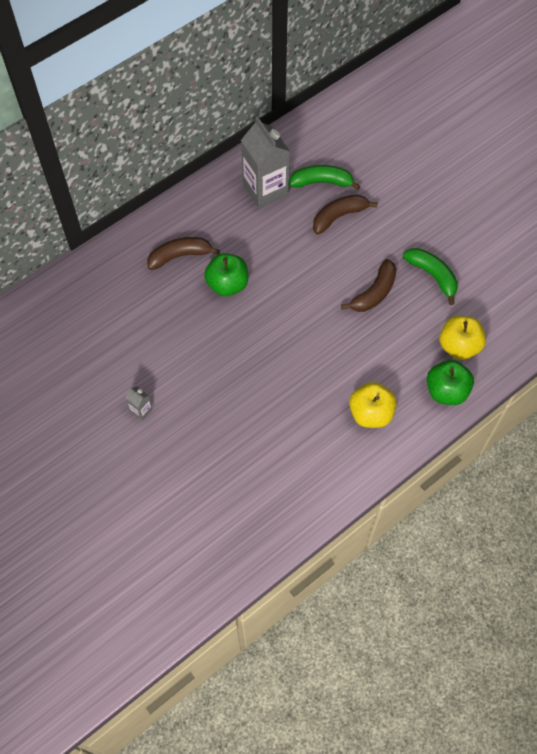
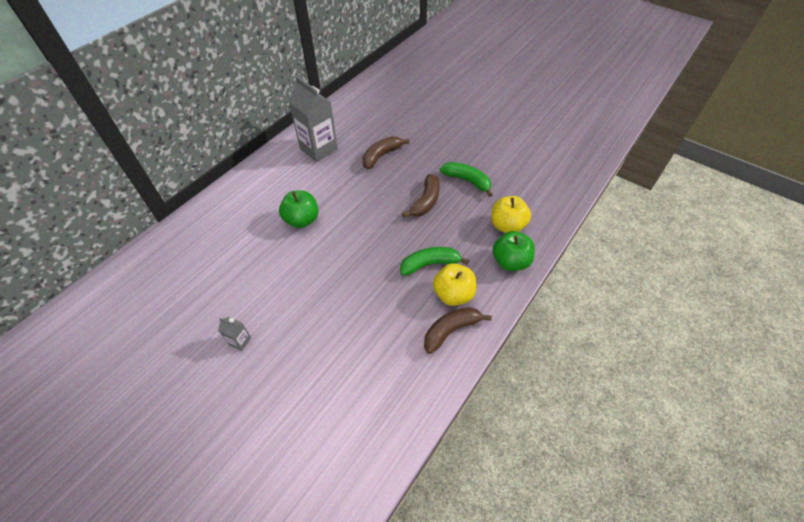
camera: 15 degrees left, 10 degrees down
(180, 256) = (257, 207): brown banana -> brown banana (451, 330)
(322, 182) = (362, 136): green banana -> green banana (430, 264)

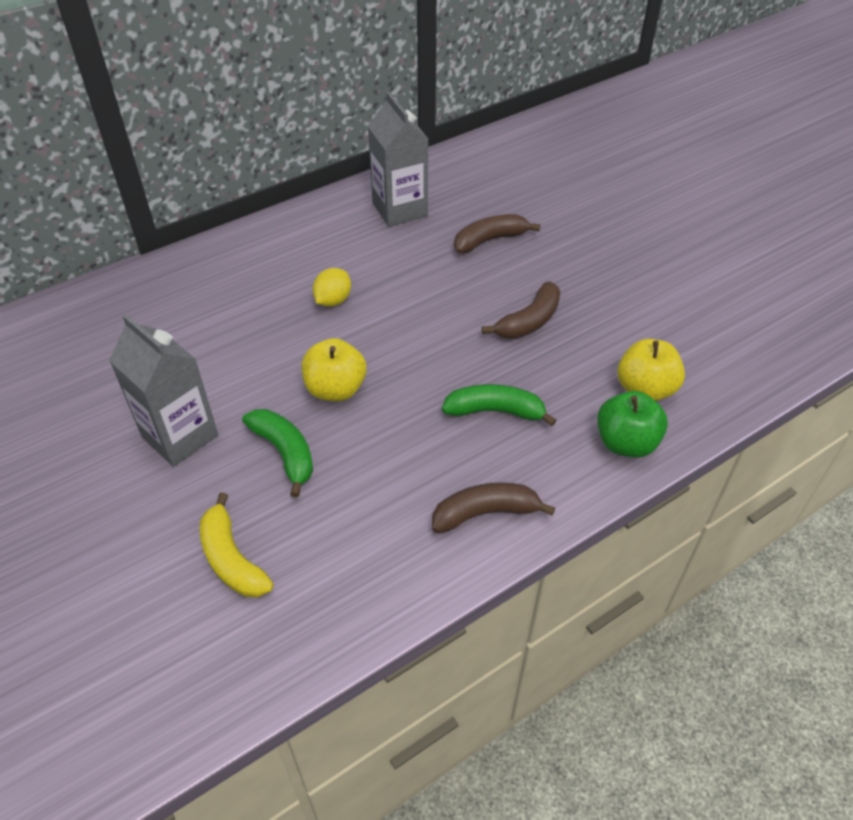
camera: 20 degrees right, 5 degrees down
(240, 341) = (180, 436): grey carton -> grey carton, size x2.32
(302, 220) = (333, 300): green apple -> yellow lemon
(309, 413) = (231, 559): none -> yellow banana
(453, 294) = (512, 463): yellow apple -> yellow apple (335, 389)
(467, 181) = (610, 308): green banana -> green banana (285, 453)

